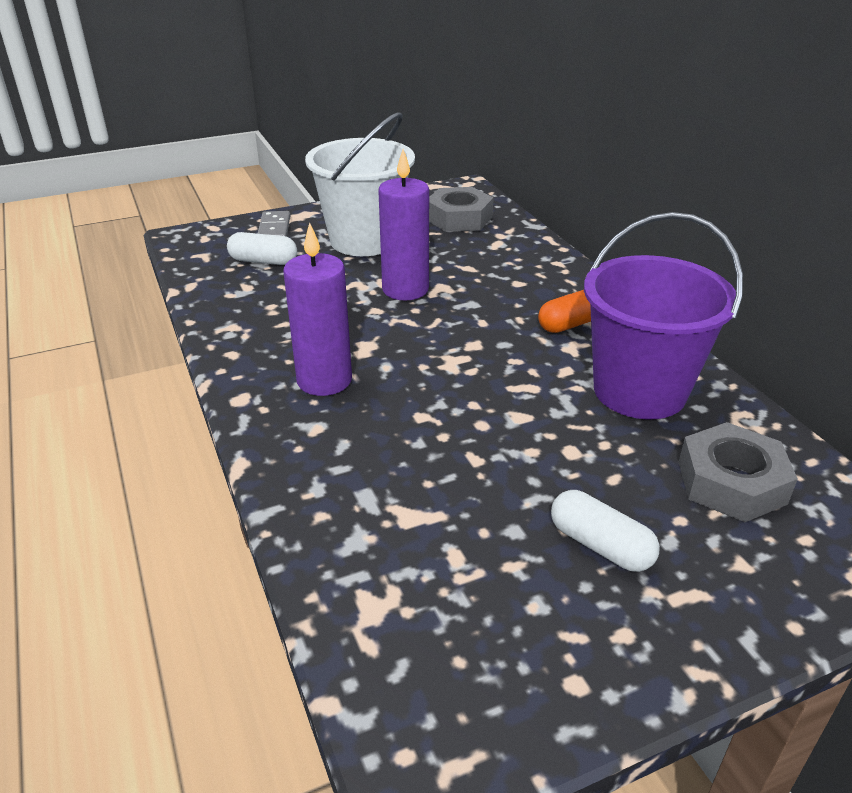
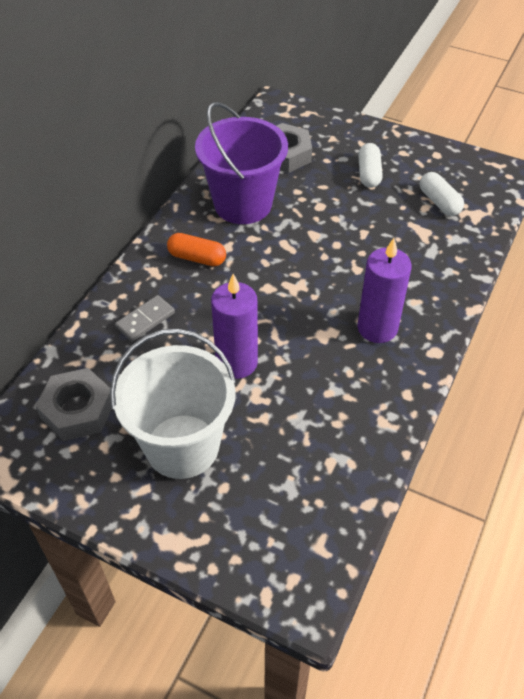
camera: 130 degrees left, 15 degrees up
(263, 261) = (285, 488): white capsule -> white capsule (439, 202)
(274, 229) = (222, 536): grey domino -> grey domino (145, 320)

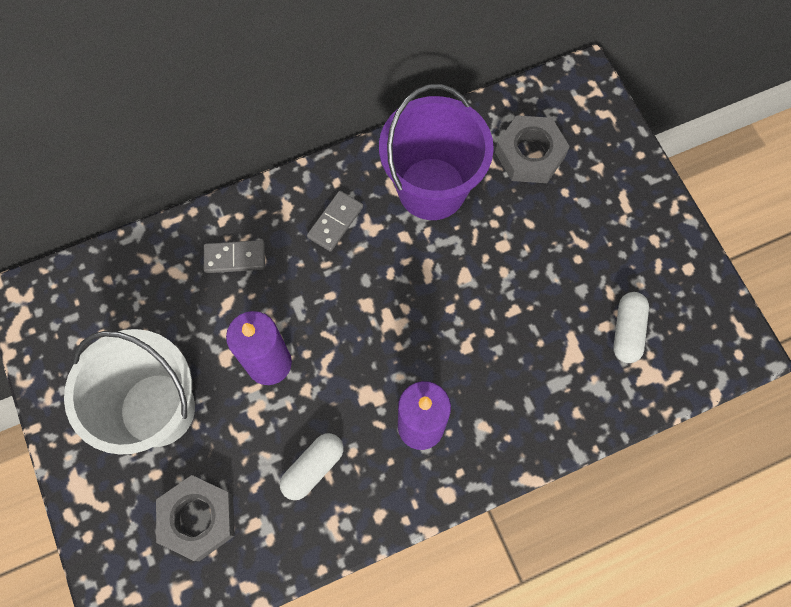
camera: 40 degrees right, 20 degrees up
(78, 410) = (111, 308): grey nut -> grey nut (198, 518)
(197, 258) = (335, 222): orange capsule -> grey domino
(369, 174) = (590, 241): white capsule -> white capsule (313, 468)

